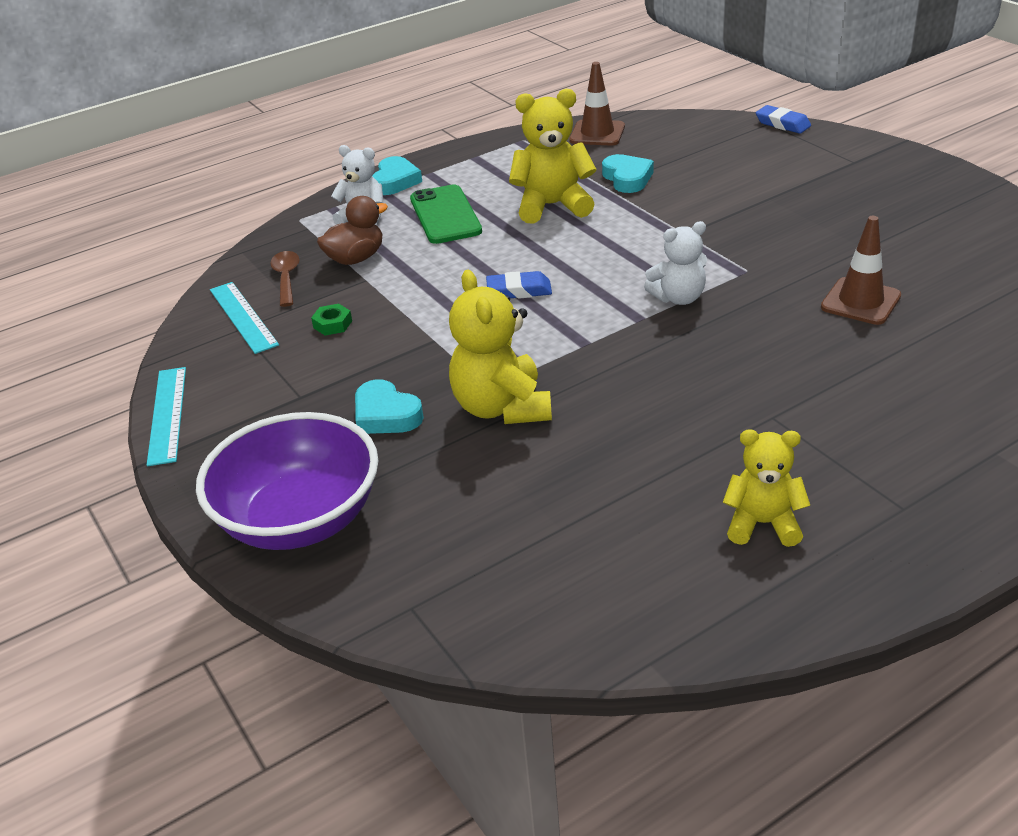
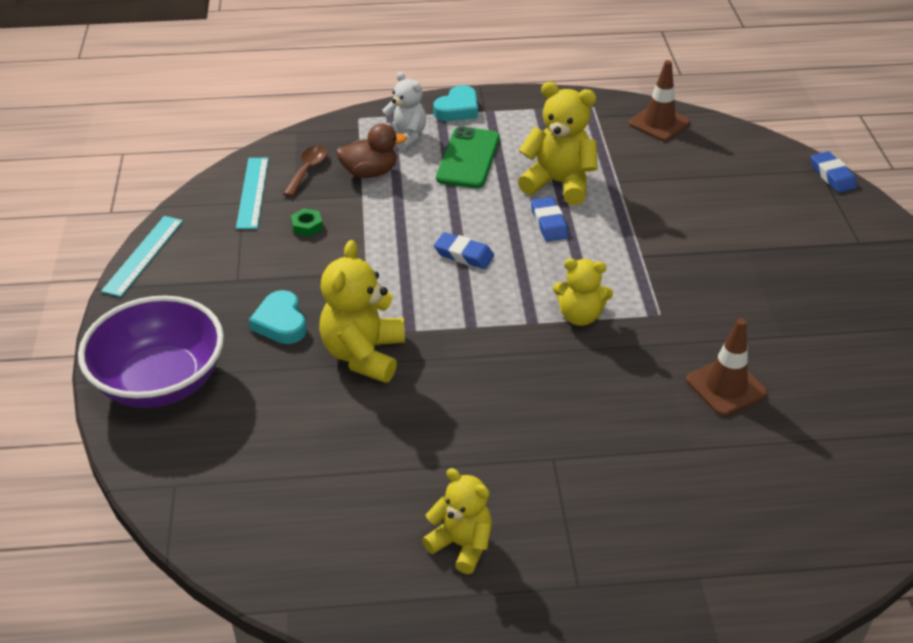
camera: 25 degrees right, 5 degrees up
(575, 238) = (549, 223): none -> blue eraser
(627, 178) = (643, 180): turquoise heart -> none
(678, 298) = (580, 316): white teddy bear -> yellow teddy bear

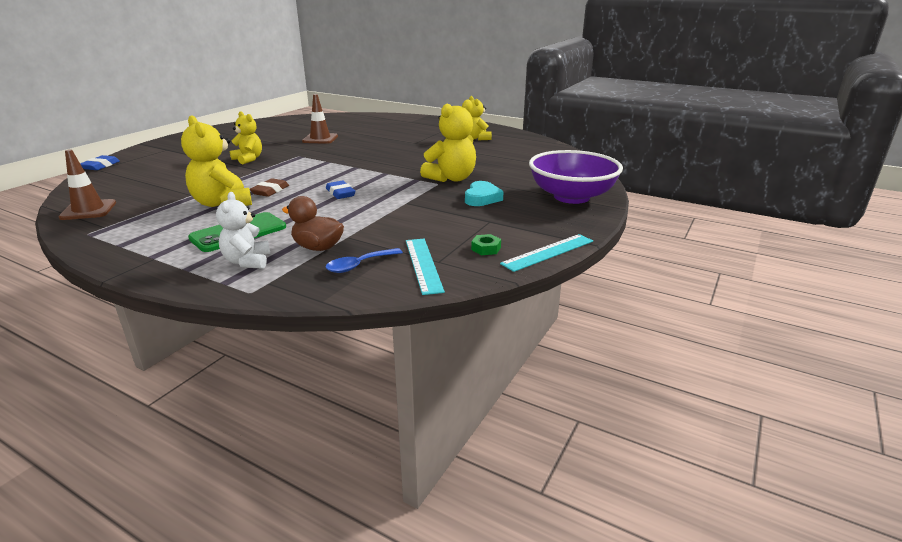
camera: 145 degrees left, 15 degrees down
(252, 192) = (423, 265): turquoise ruler -> turquoise ruler turned 45 degrees counterclockwise
(307, 226) = (410, 232): green nut -> green nut (486, 248)
(308, 170) = (359, 265): brown spoon -> blue spoon
(458, 109) = (167, 267): turquoise heart -> none
(549, 223) = (270, 191): blue eraser -> brown eraser
(580, 316) = (331, 163): yellow teddy bear -> yellow teddy bear (248, 159)

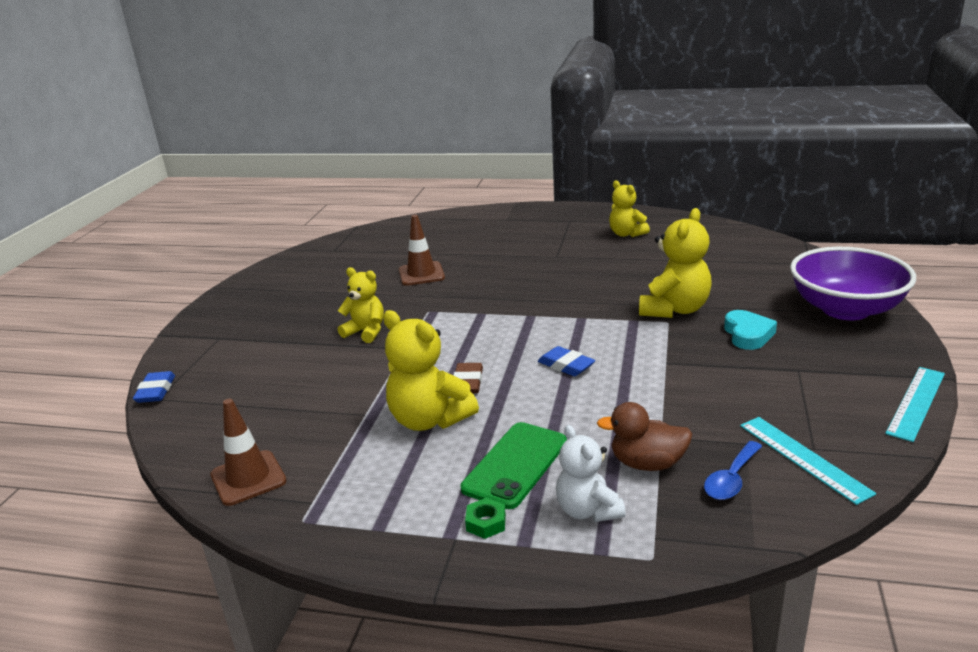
camera: 15 degrees left, 0 degrees up
(486, 248) = (844, 414): green nut -> green nut (486, 523)

